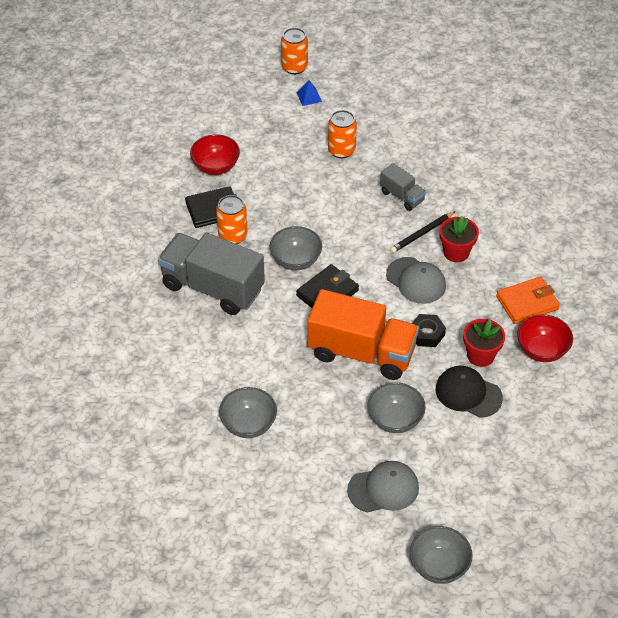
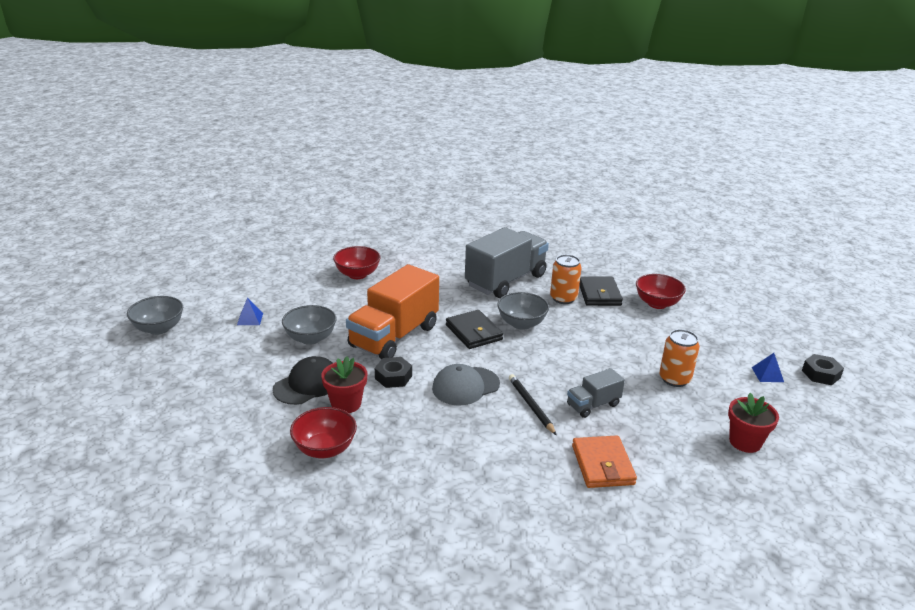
camera: 105 degrees right, 20 degrees down
(248, 424) = (357, 274): grey bowl -> red bowl
(294, 67) = (821, 374): orange can -> black nut
(383, 489) = (250, 319): grey cap -> blue pyramid
(456, 252) = (494, 423): red flower pot -> red flower pot (745, 442)
(527, 303) = (396, 457): orange wallet -> orange wallet (602, 465)

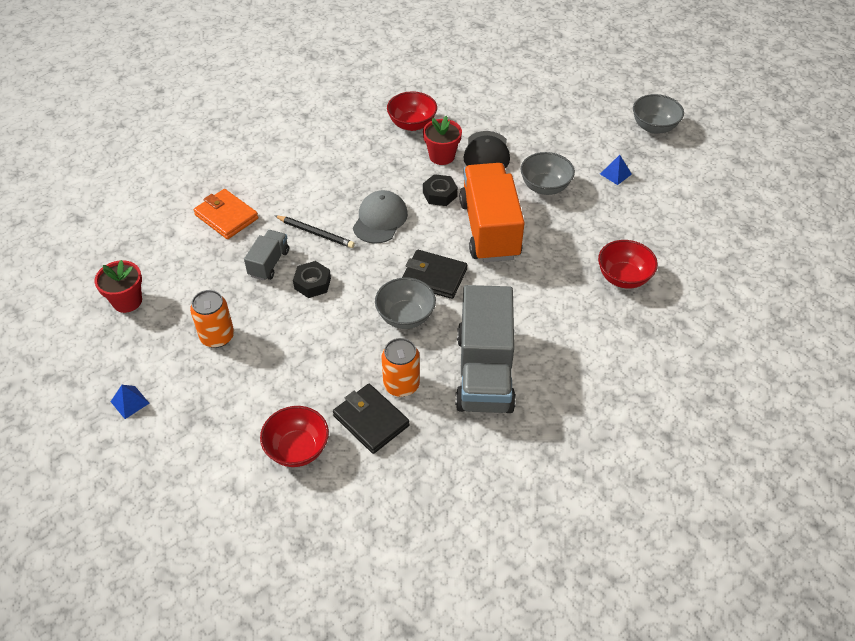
camera: 140 degrees right, 20 degrees up
(821, 374) = (73, 440): black nut -> black nut (312, 283)

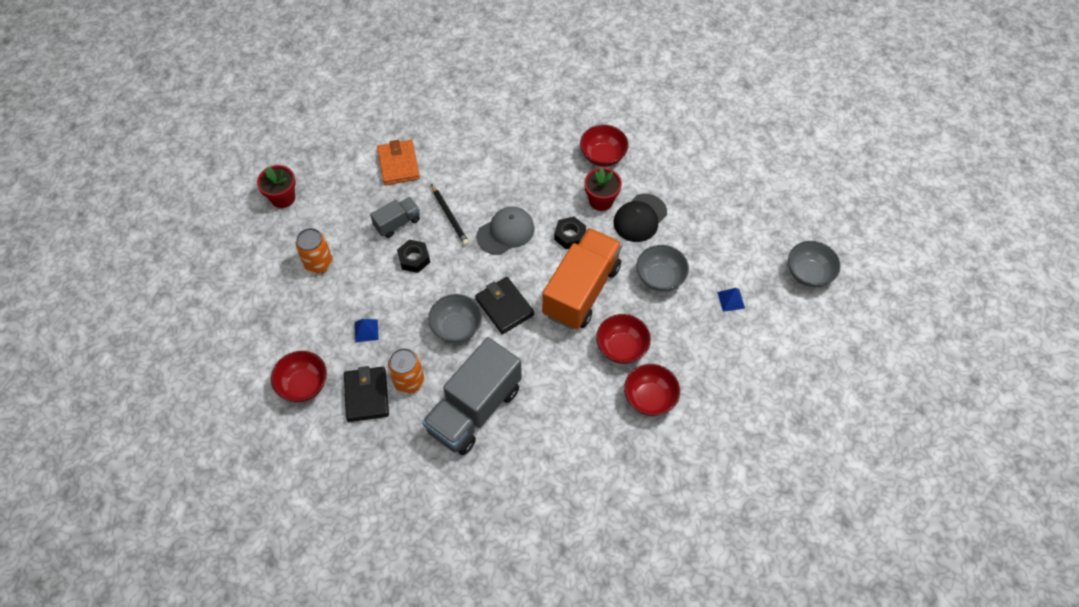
camera: 35 degrees right, 10 degrees up
(130, 402) = (229, 280): blue pyramid -> blue pyramid (366, 330)
(564, 253) = (621, 348): none -> red bowl

